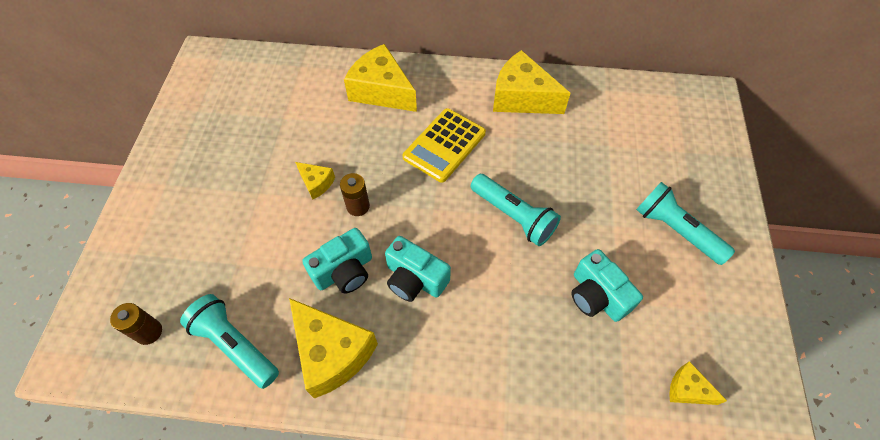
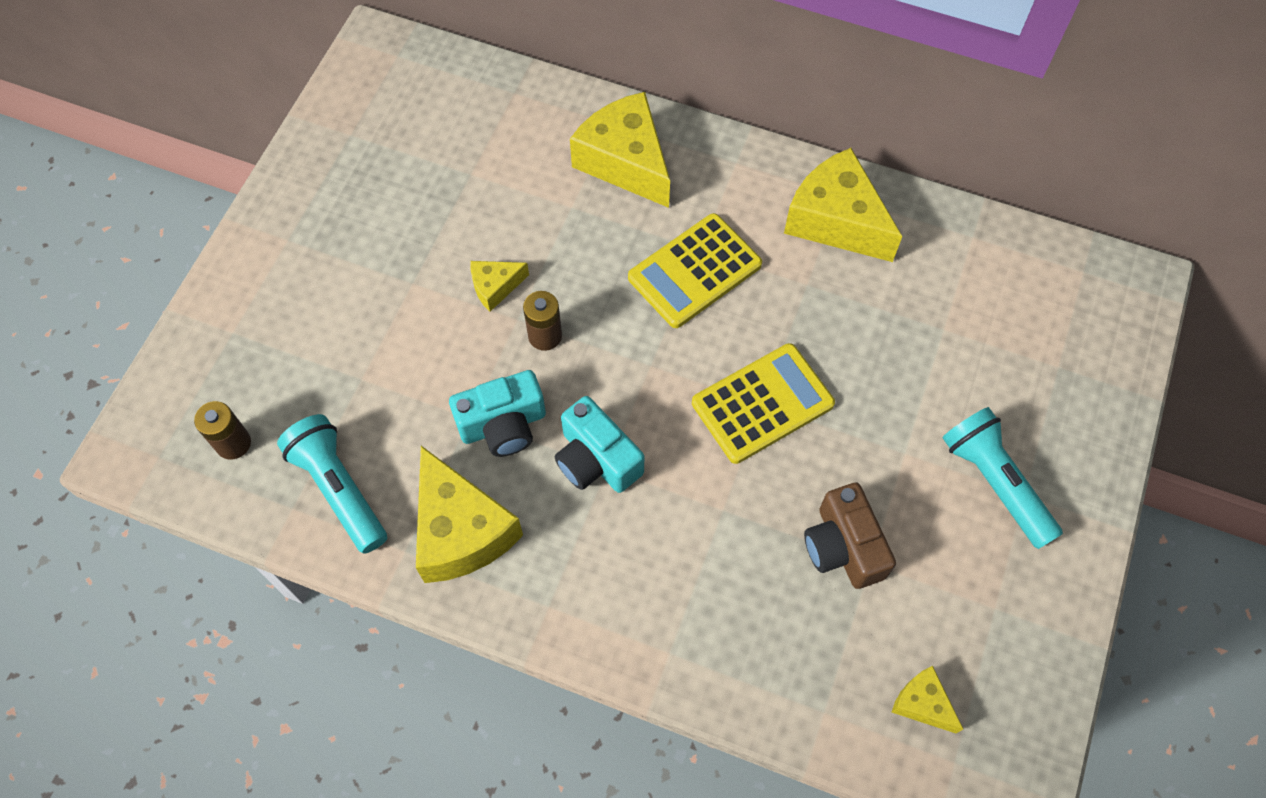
camera: 15 degrees right, 5 degrees up
(316, 183) = (495, 287): yellow cheese -> yellow cheese turned 105 degrees clockwise
(513, 216) = (762, 403): turquoise flashlight -> yellow calculator
(597, 295) = (843, 547): turquoise camera -> brown camera

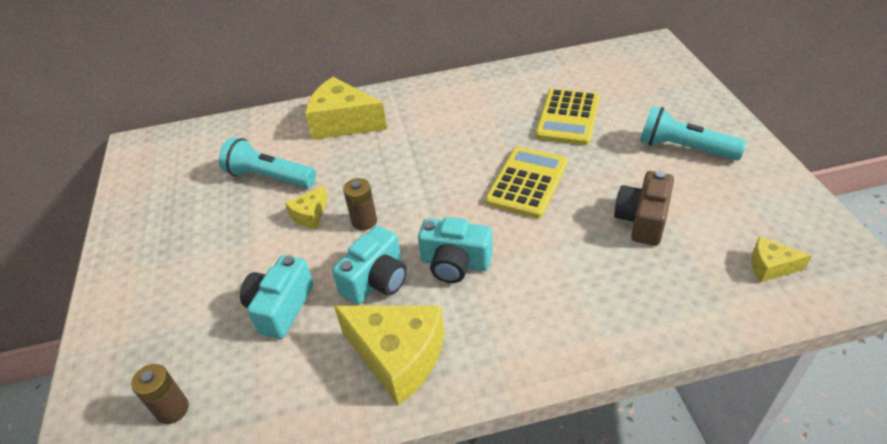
camera: 30 degrees left, 20 degrees down
(339, 489) = (284, 387): turquoise flashlight -> turquoise flashlight (269, 177)
(391, 393) = (281, 307): none -> turquoise camera
(694, 271) = (429, 147): yellow calculator -> yellow calculator (568, 117)
(836, 220) = (485, 91): yellow cheese -> none
(843, 547) = (642, 220): brown camera -> brown camera turned 75 degrees clockwise

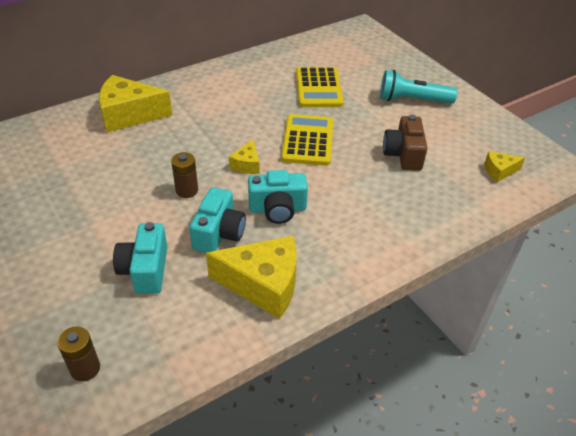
camera: 25 degrees left, 0 degrees up
(269, 177) = (81, 169): turquoise flashlight -> none
(310, 215) = (135, 193): yellow cheese -> yellow cheese (247, 165)

